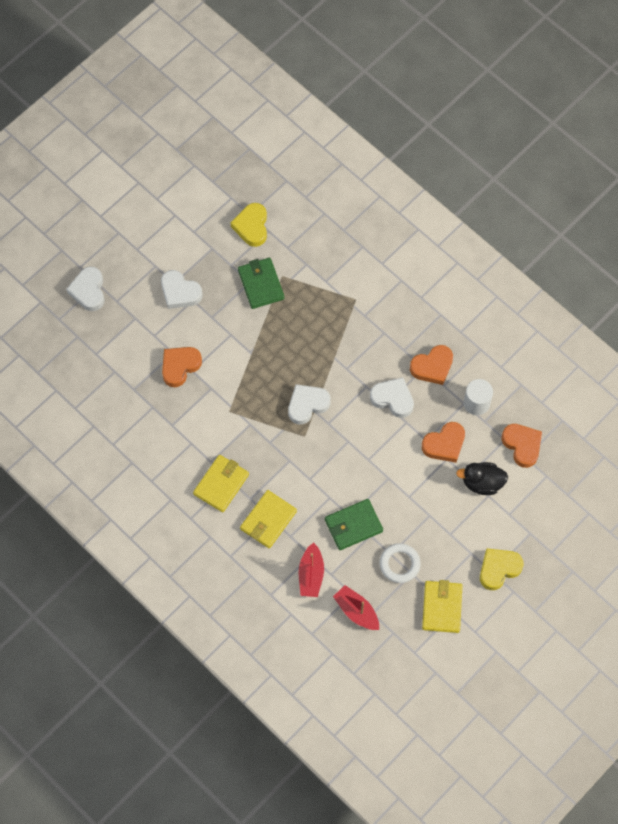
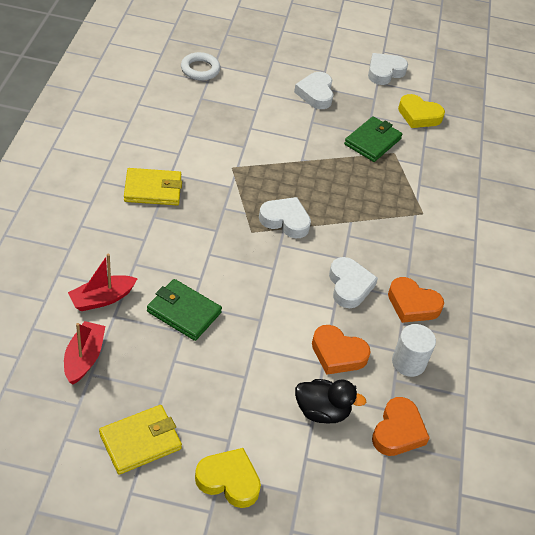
camera: 50 degrees right, 20 degrees down
(88, 291) = (266, 42): white heart -> white heart (384, 72)
(180, 366) = (247, 119): orange heart -> none
(251, 226) = (419, 115): yellow heart -> yellow heart turned 120 degrees counterclockwise
(268, 520) = (140, 239): yellow wallet -> none
(399, 564) = (167, 374): white ring -> white ring (200, 69)
(482, 483) = (322, 411): black duck -> black duck turned 135 degrees clockwise

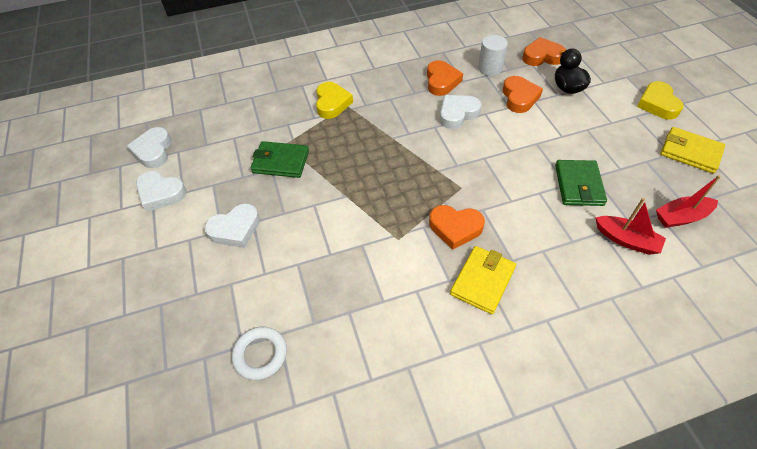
camera: 110 degrees left, 5 degrees up
(153, 189) = (482, 281): yellow wallet -> yellow wallet turned 60 degrees clockwise
(213, 203) = (455, 228): none -> orange heart
(285, 220) = (429, 173): white heart -> white heart (153, 151)
(419, 115) = (219, 147): yellow heart -> yellow heart (332, 103)

